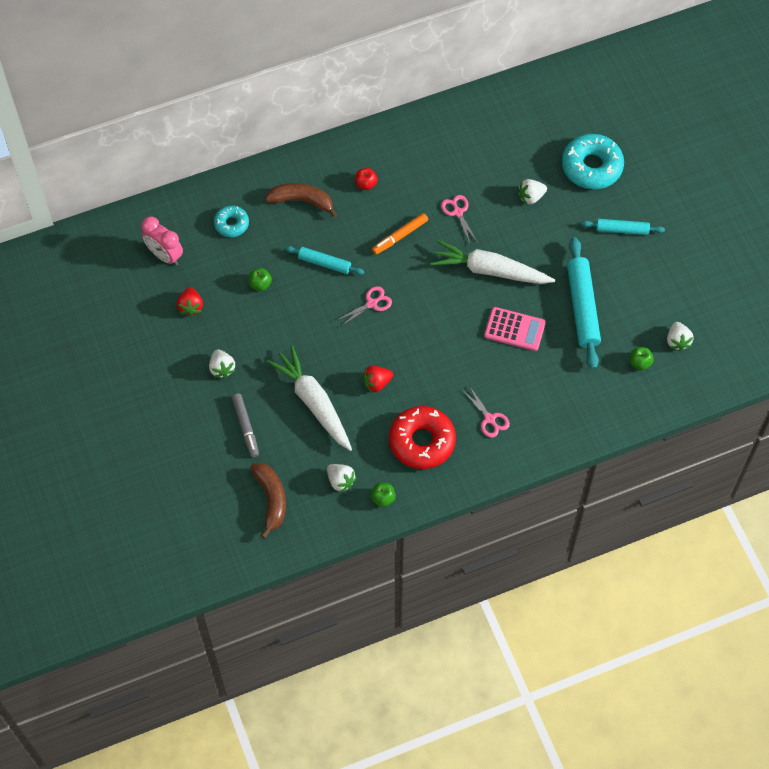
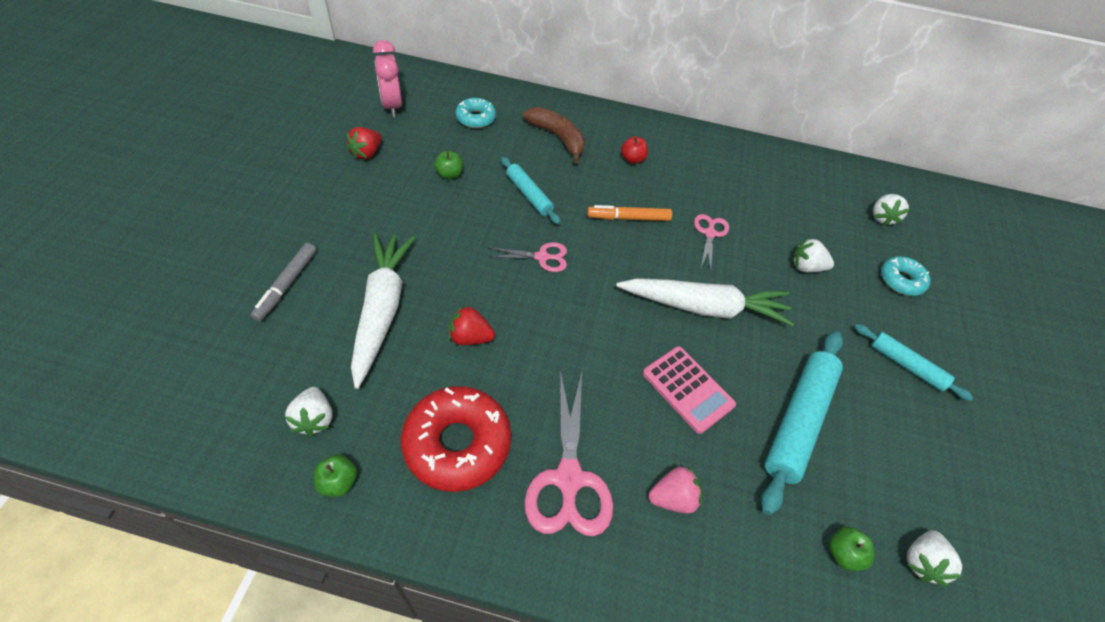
camera: 30 degrees right, 10 degrees down
(222, 368) = (331, 218): white strawberry -> white strawberry (882, 217)
(271, 499) = (218, 380): brown banana -> none
(489, 419) = (569, 478): pink scissors -> pink scissors, size x1.79
(490, 270) = (704, 307): white carrot -> white carrot turned 135 degrees clockwise
(545, 392) = (673, 498): none -> pink strawberry
(591, 167) = (901, 280): turquoise donut -> turquoise donut, size x0.56

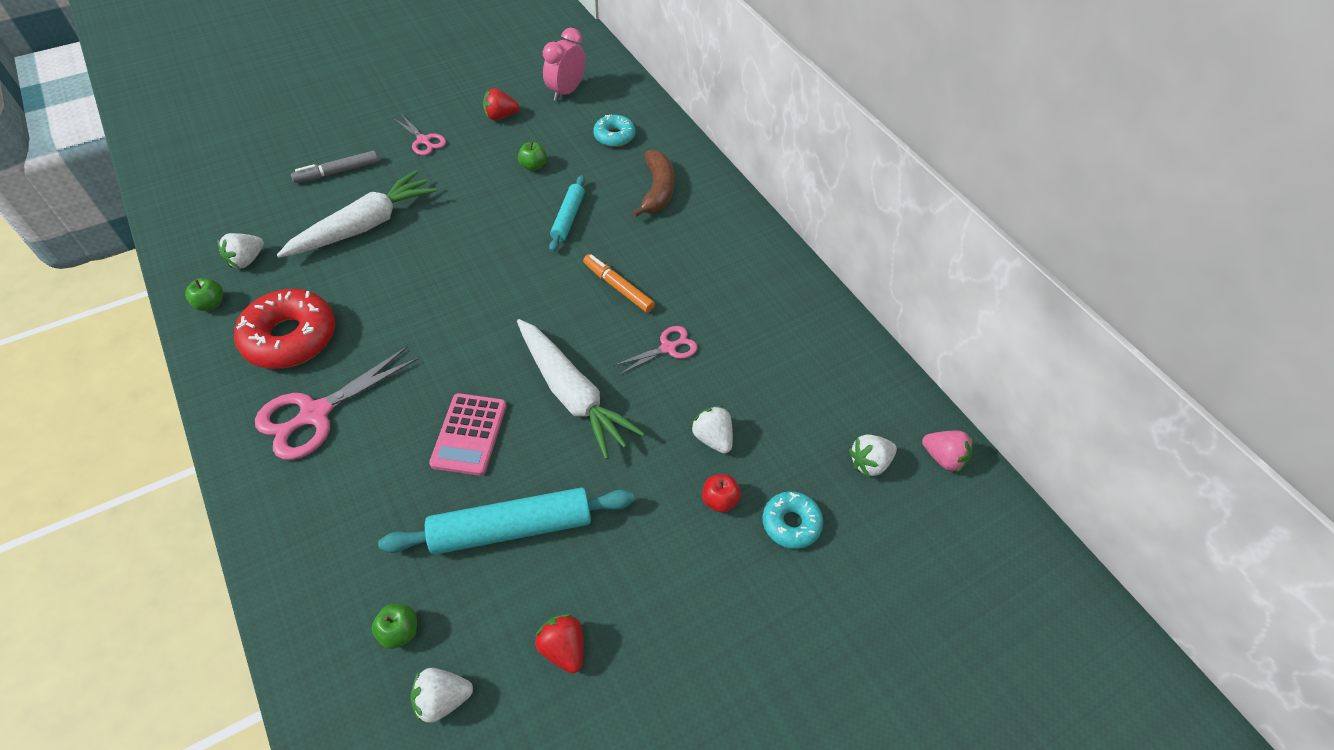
camera: 50 degrees right, 0 degrees up
(470, 337) = (387, 283): red strawberry -> red strawberry (563, 648)
(542, 257) = (510, 267): pink scissors -> pink scissors (423, 140)
(632, 159) = (695, 246): red apple -> red apple (719, 500)
(673, 498) = (353, 485): pink strawberry -> pink strawberry (943, 458)
(906, 365) = (672, 582): turquoise rolling pin -> none

